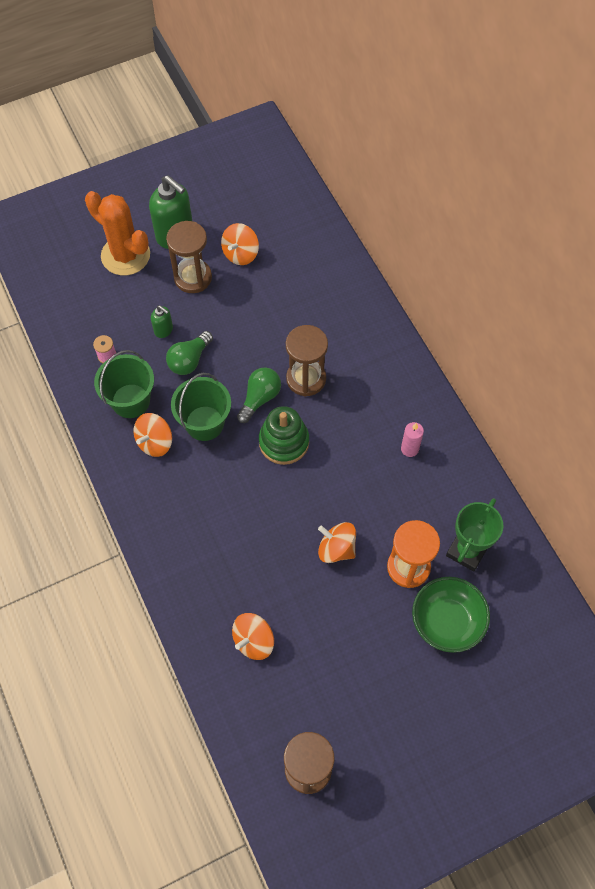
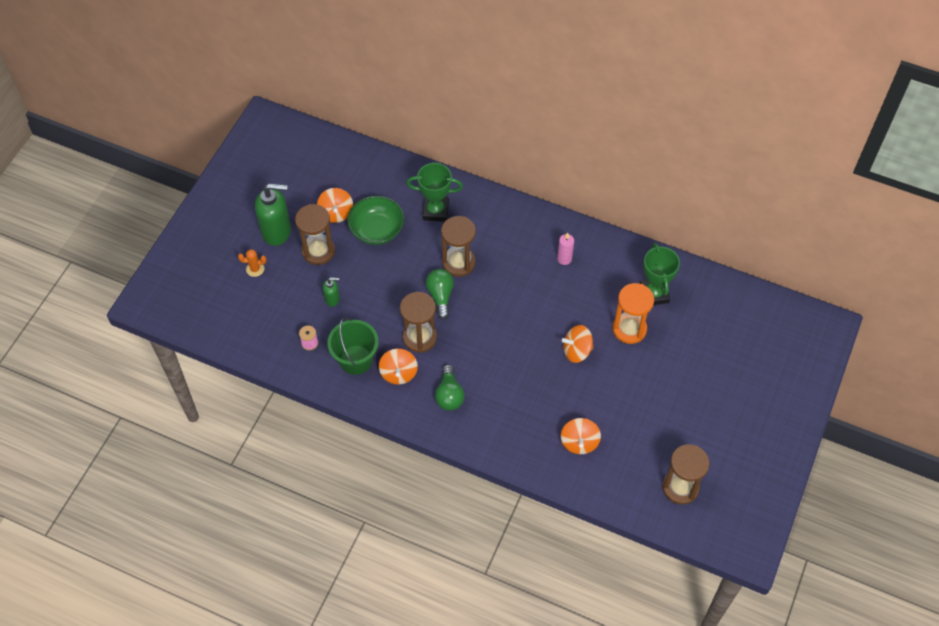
camera: 40 degrees left, 5 degrees down
(125, 255) = (255, 269): orange cactus -> orange cactus, size x0.42
(189, 360) = (369, 305): green light bulb -> green light bulb (449, 395)
(204, 423) = (419, 337): green bucket -> brown hourglass
(284, 442) = (482, 311): green stacking toy -> none
(331, 314) = (435, 211): none -> green trophy
(447, 621) = (680, 342): green bowl -> green bowl (377, 230)

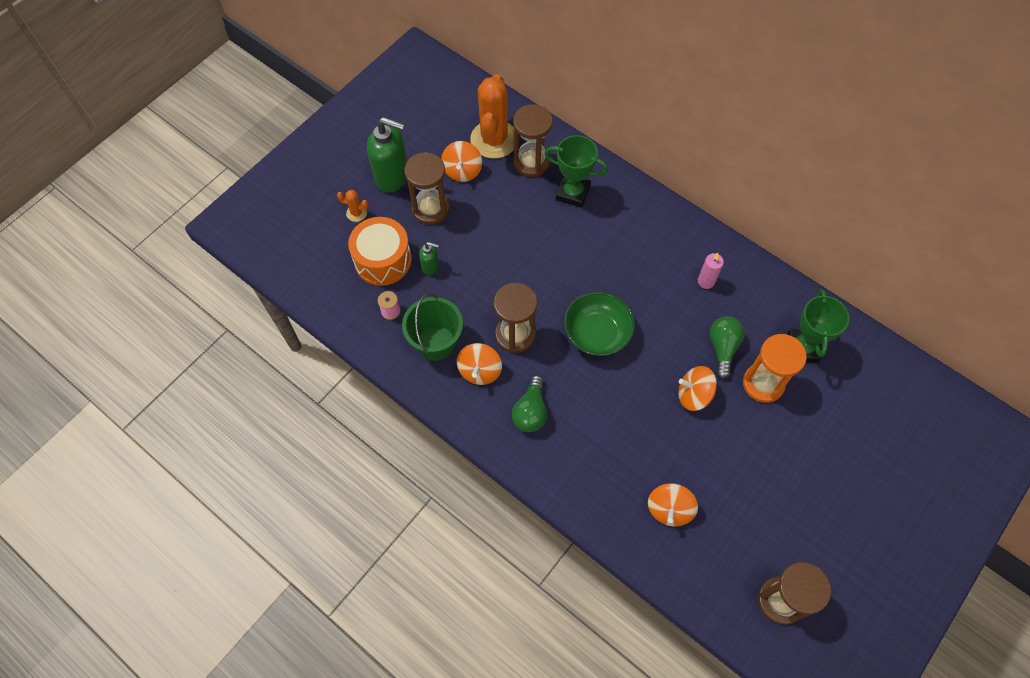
camera: 15 degrees right, 5 degrees up
(290, 303) = (383, 260): none -> orange drum
(355, 180) = (494, 139): none -> orange cactus
(377, 230) = (501, 200): green bowl -> green bowl (597, 334)
(440, 296) = (552, 292): green light bulb -> green light bulb (723, 348)
(458, 263) = (583, 258): brown hourglass -> brown hourglass (531, 162)

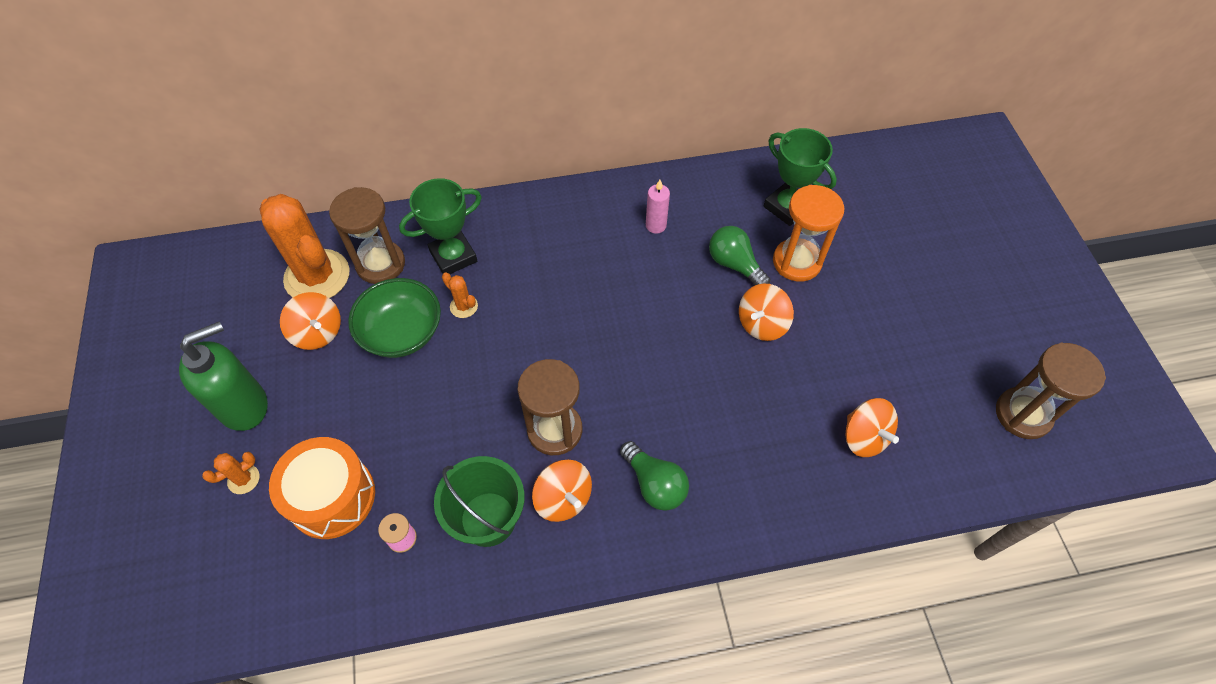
camera: 50 degrees left, 5 degrees down
(430, 266) = (393, 452): green soap dispenser -> none
(431, 209) = (326, 397): brown hourglass -> none
(546, 226) = (464, 306): none -> orange cactus
(597, 334) = (624, 354): green bowl -> green bowl (402, 332)

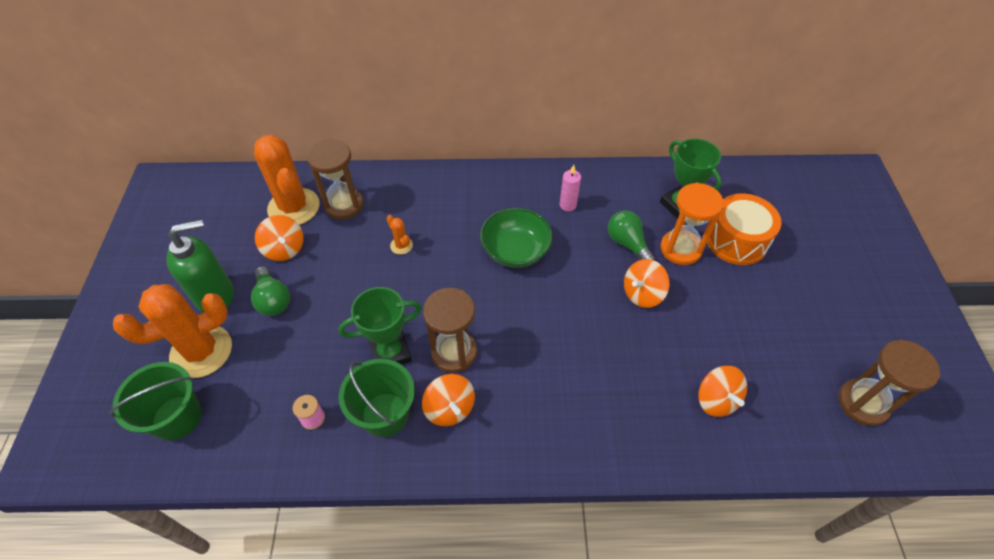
camera: 10 degrees right, 5 degrees down
(233, 566) = (177, 418): none -> green bucket
(243, 479) = (201, 351): orange cactus -> orange cactus, size x2.38
(332, 497) = (265, 376): orange drum -> orange drum (736, 241)
(402, 332) = (349, 258): green bowl -> green bowl (515, 251)
(453, 256) = (401, 207): green trophy -> green trophy (390, 353)
(654, 484) = (528, 409): green light bulb -> green light bulb (273, 300)

